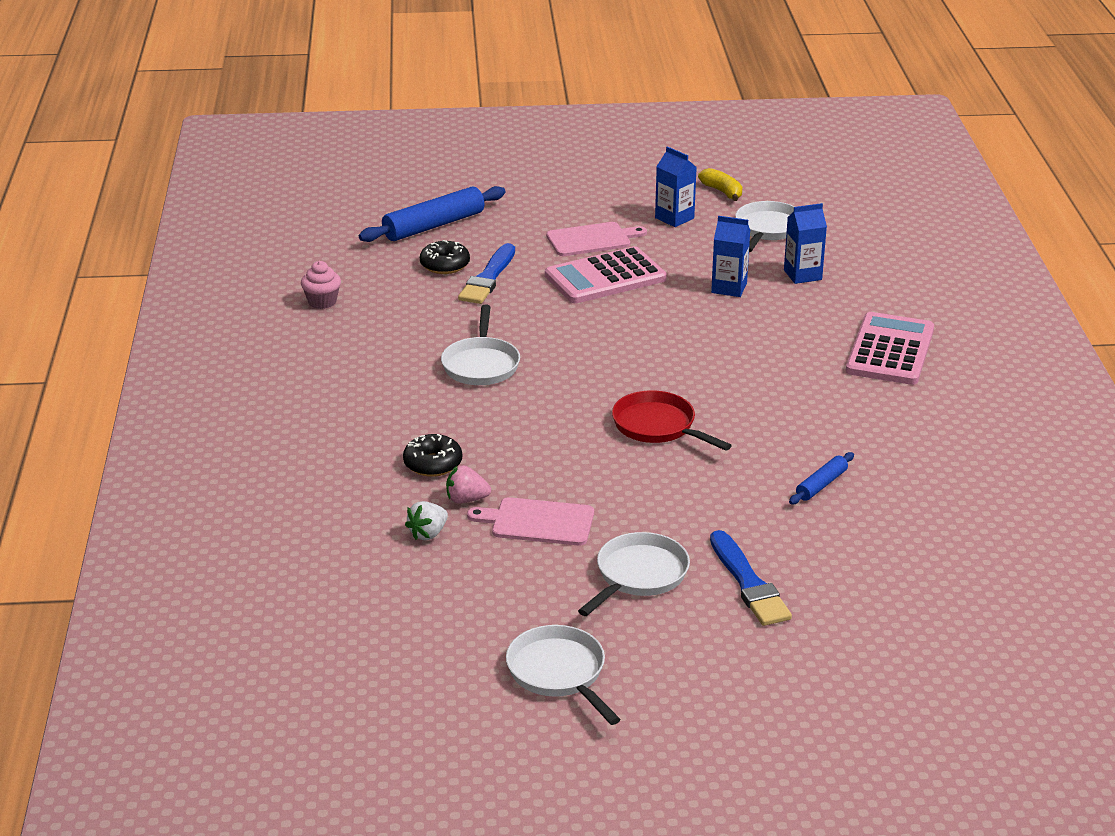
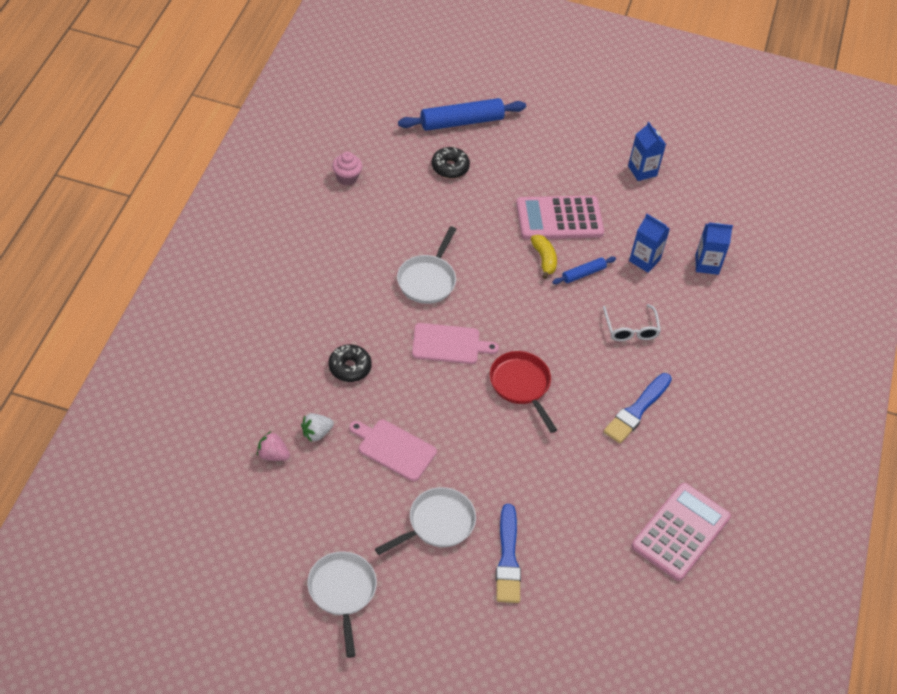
camera: 15 degrees right, 20 degrees up
(466, 499) = (356, 410): pink strawberry -> pink strawberry (273, 455)
(488, 278) = (474, 191): blue brush -> blue brush (637, 410)
(592, 239) = (569, 174): pink cutting board -> pink cutting board (449, 344)
(722, 192) = (693, 153): yellow banana -> yellow banana (544, 259)
(754, 347) = (631, 329): none -> white glasses
(768, 229) = (706, 206): white pan -> none
(821, 485) = (607, 483): blue rolling pin -> blue rolling pin (583, 274)
(890, 350) = (729, 366): pink calculator -> pink calculator (680, 532)

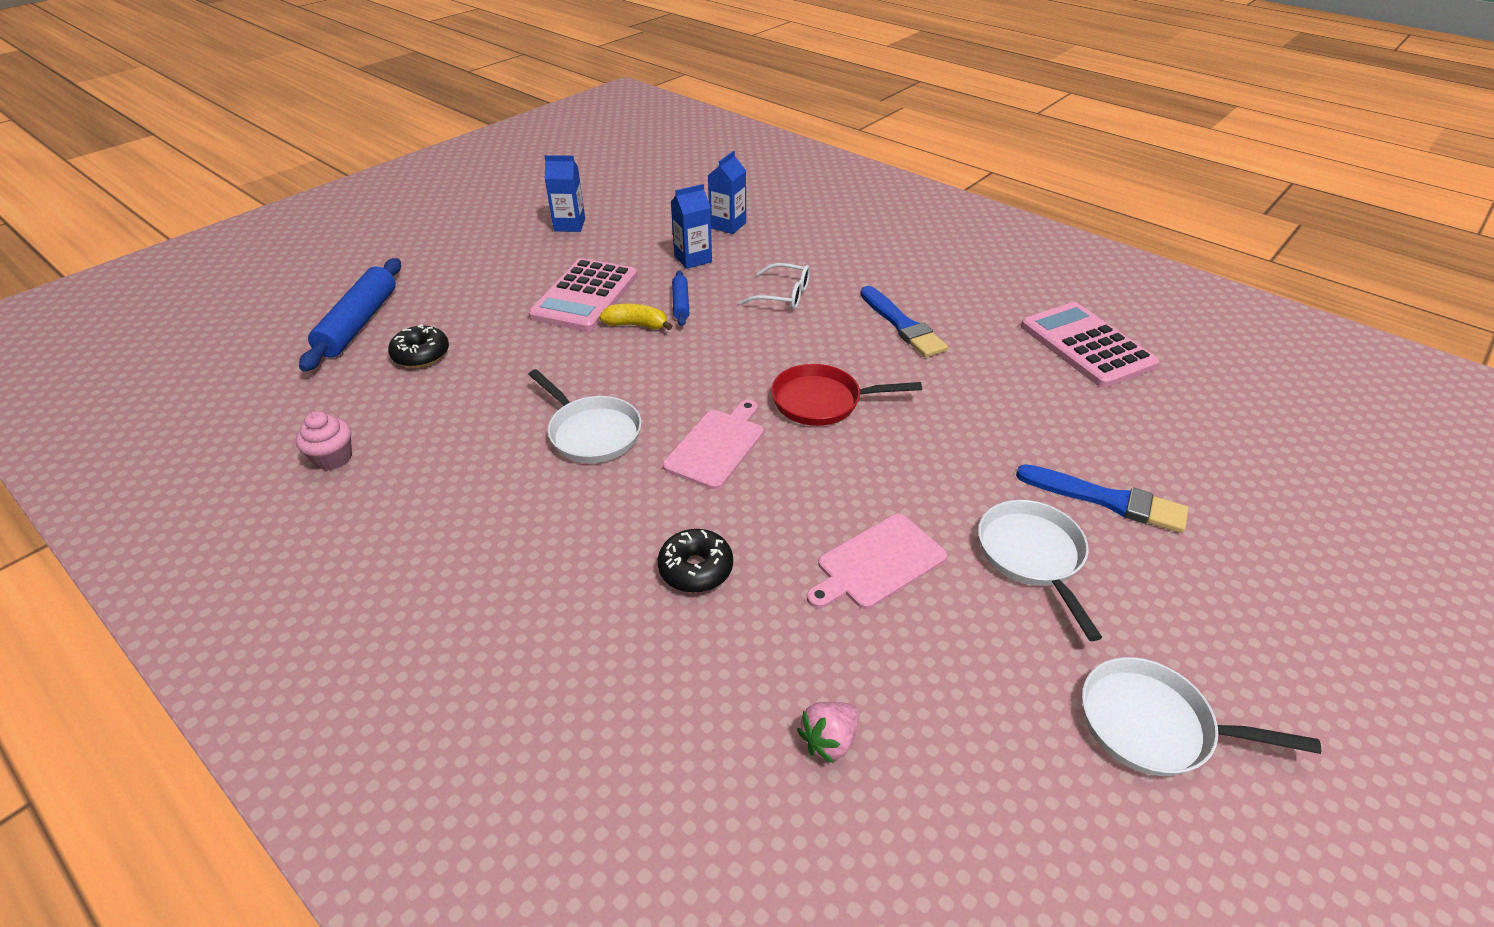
camera: 60 degrees left, 10 degrees down
(316, 433) = (807, 656): white strawberry -> none

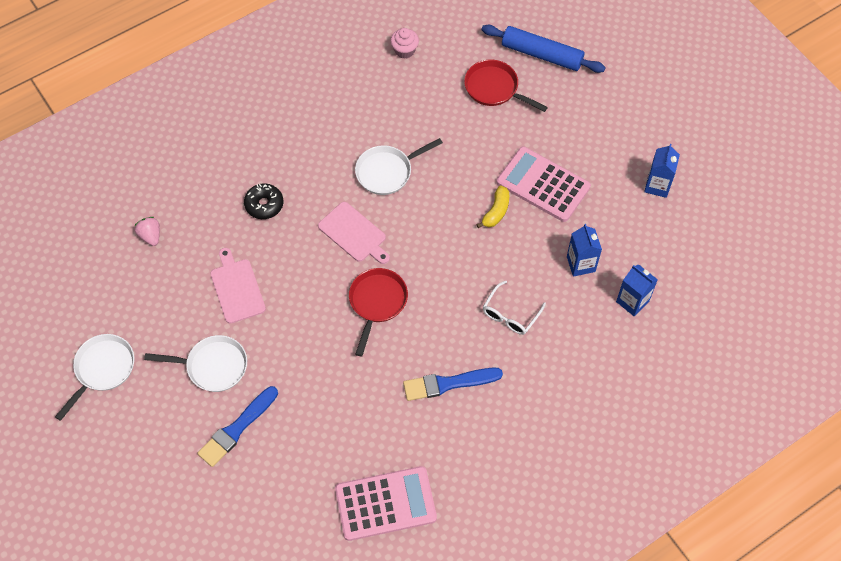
camera: 105 degrees right, 20 degrees up
(421, 355) = (494, 88): black donut -> red pan
(680, 303) = (517, 243): blue rolling pin -> none

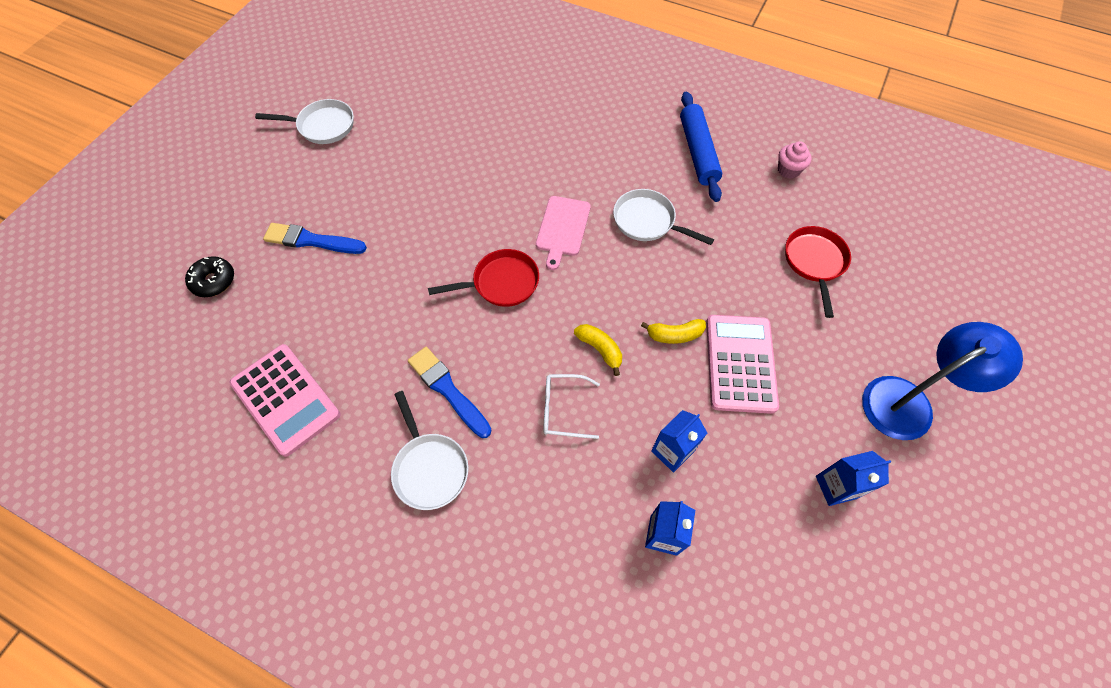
camera: 60 degrees right, 0 degrees up
(150, 236) = (463, 95): pink strawberry -> none
(213, 366) = (364, 194): white pan -> white pan (429, 468)
(237, 288) = (450, 173): pink cutting board -> none
(264, 205) = (545, 150): black donut -> black donut (214, 281)
(477, 265) = (600, 349): none -> yellow banana
(541, 55) = (893, 284): blue rolling pin -> blue rolling pin (697, 152)
(627, 107) = (908, 401): none -> blue lamp

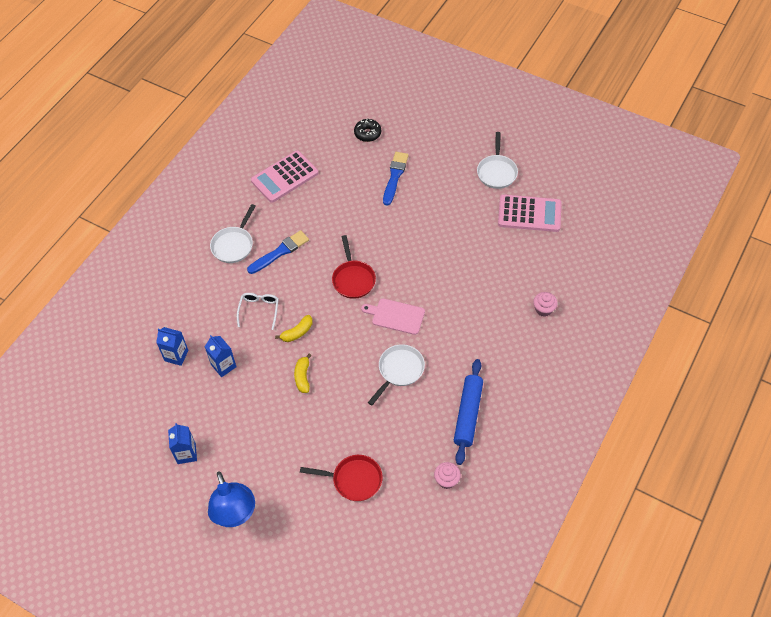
camera: 95 degrees right, 5 degrees down
(429, 468) = (234, 245): white pan -> white pan turned 45 degrees counterclockwise
(544, 85) = (543, 309): none -> pink cupcake
(697, 152) = (468, 414): blue rolling pin -> blue rolling pin turned 75 degrees counterclockwise
(740, 363) = (277, 413): pink calculator -> pink calculator (529, 214)

